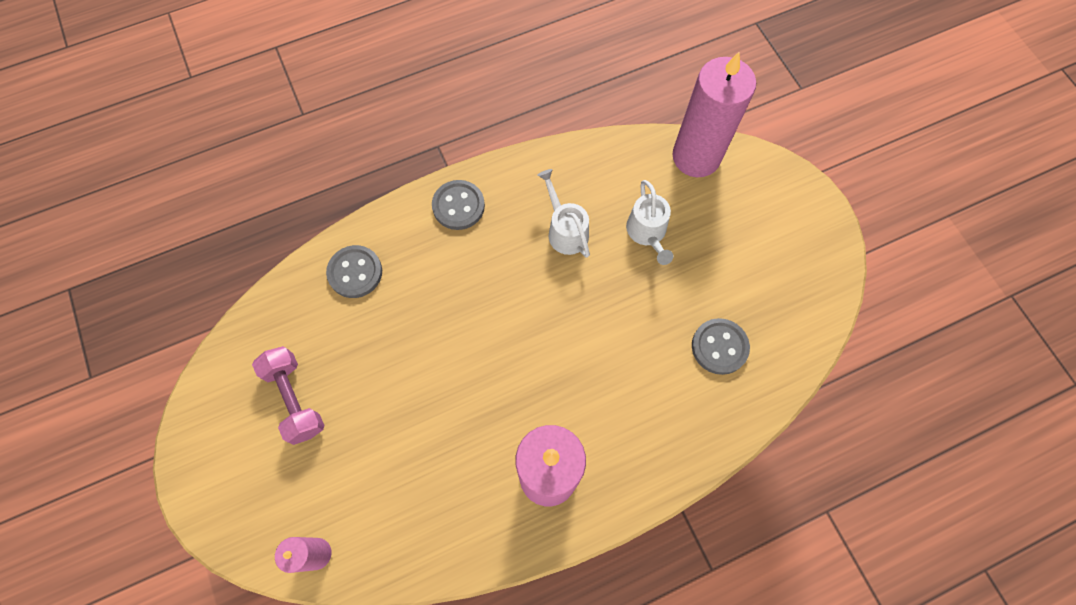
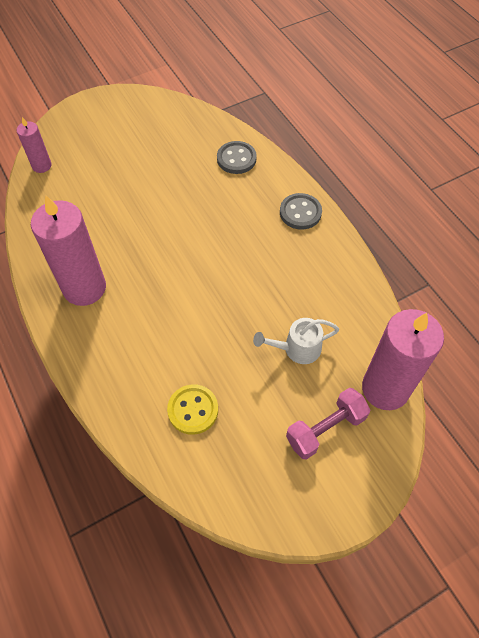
camera: 85 degrees right, 10 degrees down
(295, 399) = (142, 141): pink dumbbell -> pink dumbbell (325, 429)
(565, 230) = (290, 286): white watering can -> none
(719, 347) = (193, 410): grey button -> yellow button

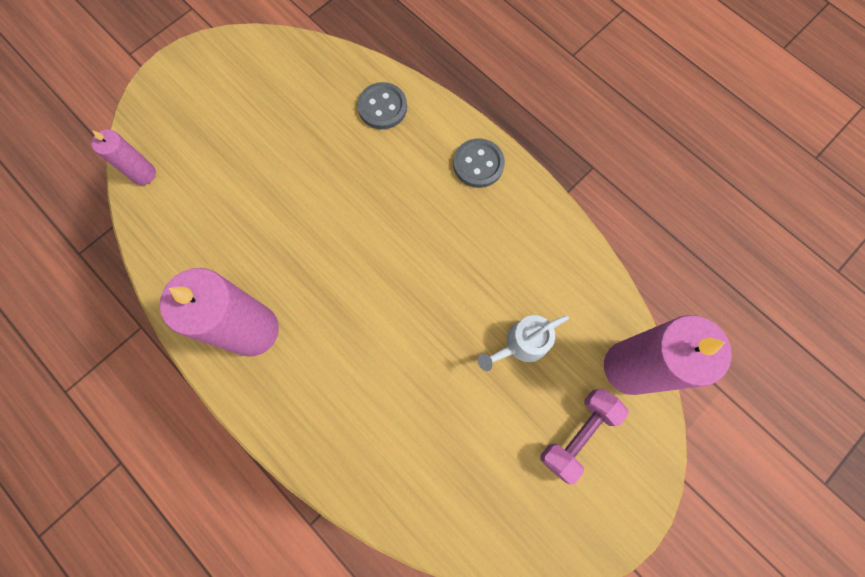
camera: 15 degrees left, 15 degrees up
(193, 410) = (427, 452): yellow button -> none

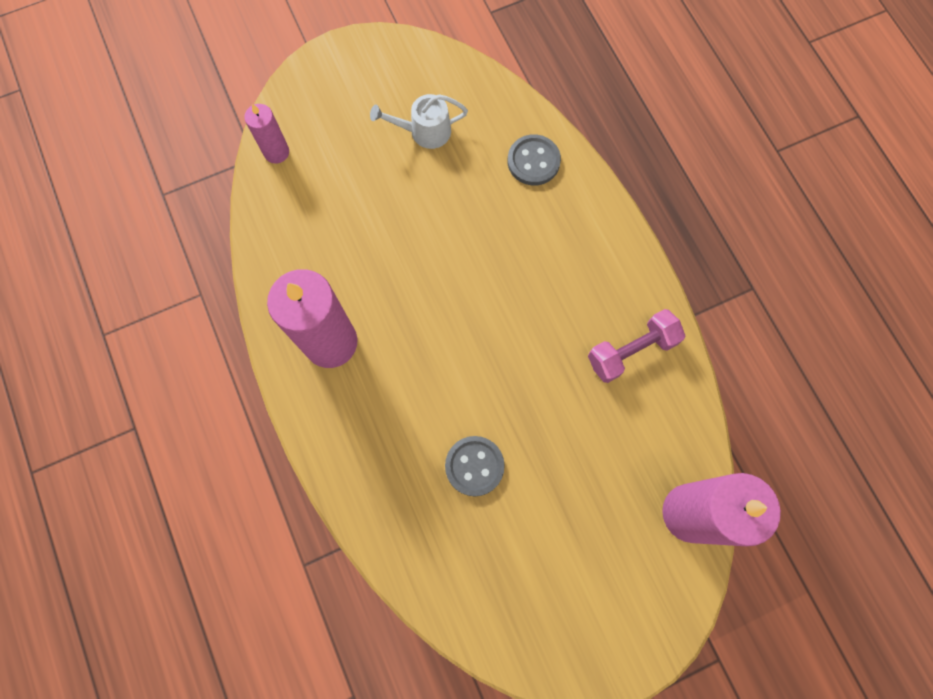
camera: 20 degrees right, 0 degrees up
(478, 164) = (611, 253): grey button -> grey button (474, 466)
(521, 344) = (588, 450): white watering can -> white watering can (424, 131)
(578, 434) = (612, 559): pink dumbbell -> pink dumbbell (631, 351)

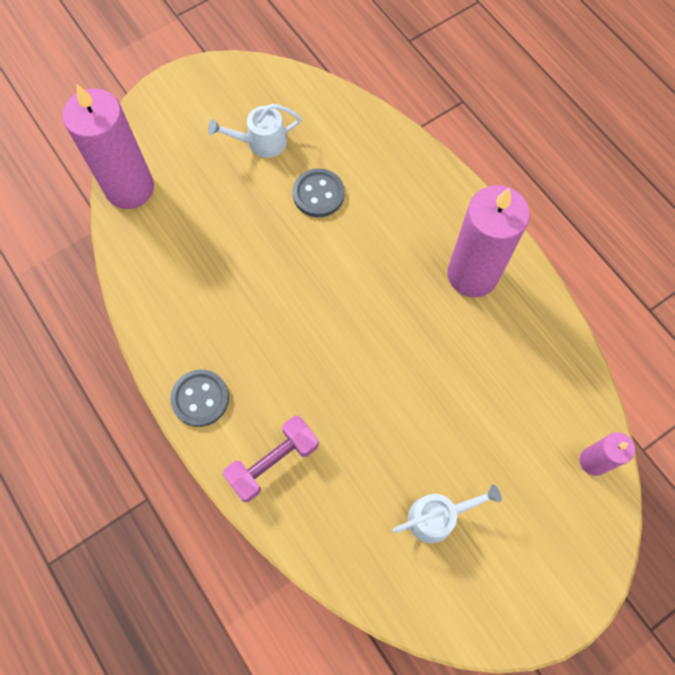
camera: 170 degrees right, 5 degrees down
(531, 549) = (261, 142): none -> white watering can
(533, 161) = (308, 500): grey button -> grey button (200, 398)
(631, 351) = (187, 313): pink dumbbell -> pink dumbbell (273, 462)

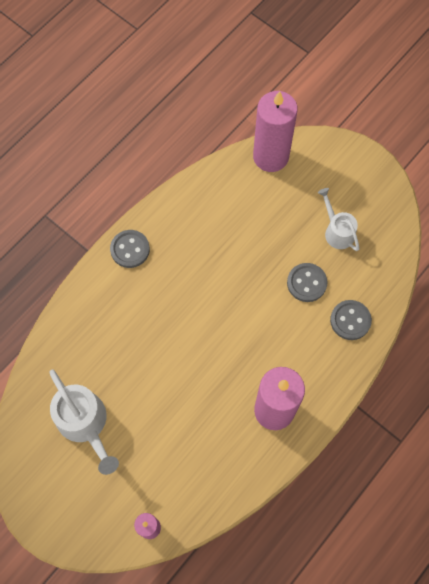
camera: 75 degrees right, 0 degrees up
(273, 462) = (98, 307): pink dumbbell -> none
(380, 161) = (350, 320): none -> grey button
(438, 516) = (85, 424): white watering can -> white watering can, size x1.58

